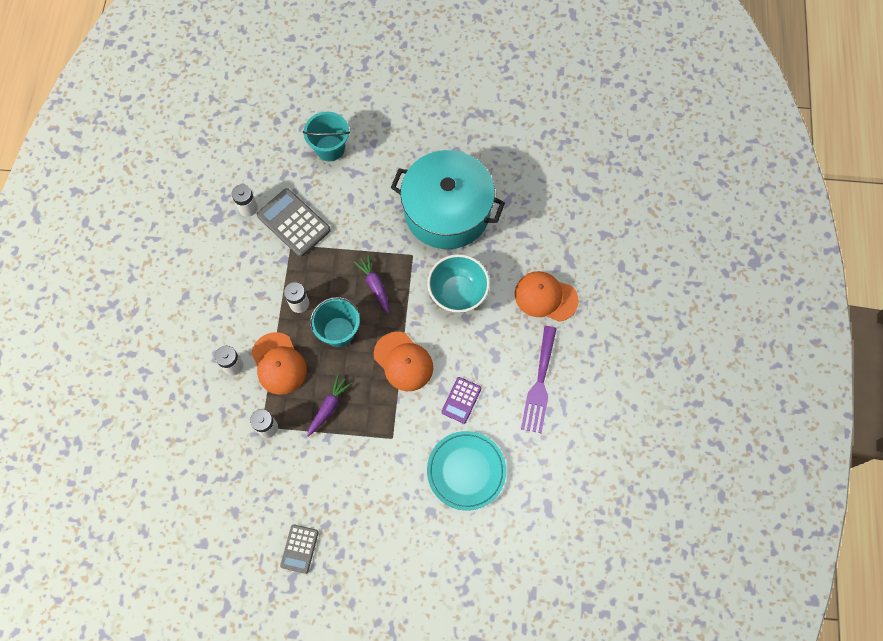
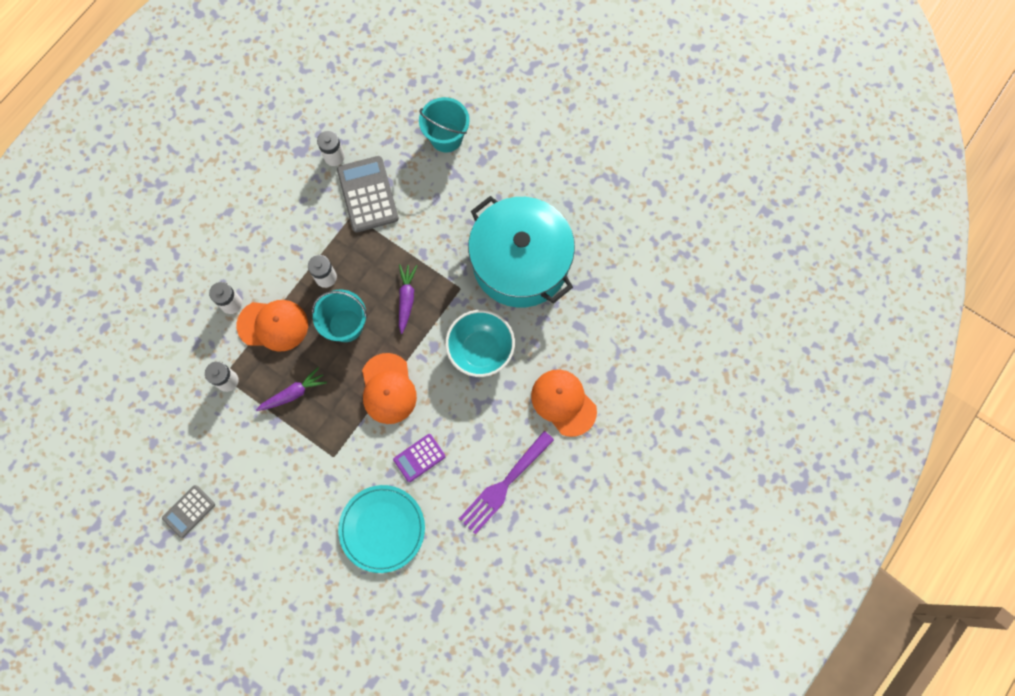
camera: 30 degrees right, 5 degrees up
(278, 363) = (273, 325): orange cap -> orange cap turned 90 degrees counterclockwise

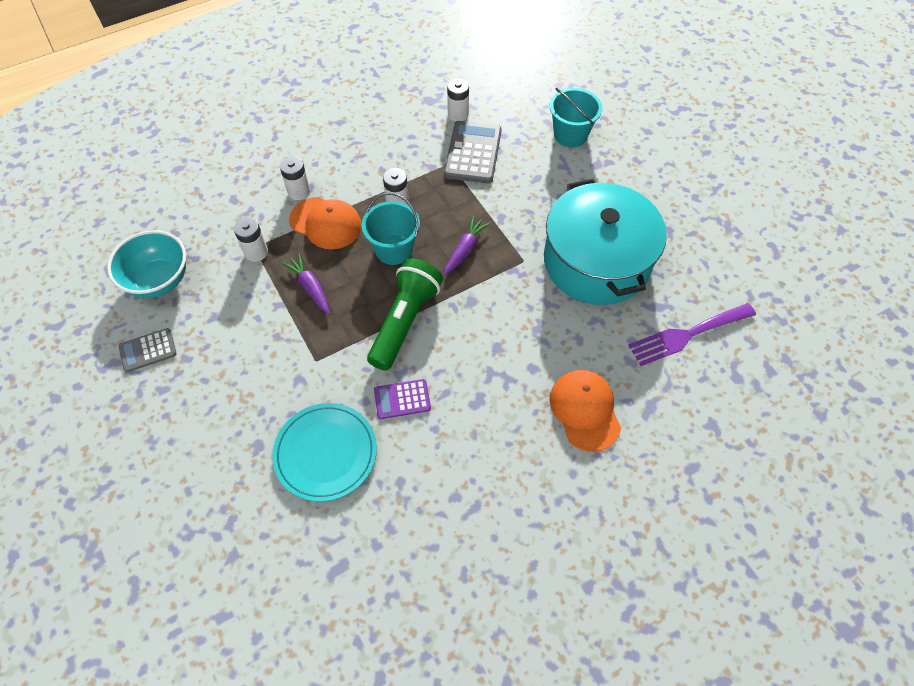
camera: 25 degrees right, 15 degrees down
(293, 393) = (310, 287): purple carrot -> purple carrot turned 120 degrees counterclockwise
(388, 389) = (405, 321): orange cap -> green flashlight
(481, 350) = (518, 324): turquoise bowl -> turquoise bowl (159, 280)
(503, 485) = (479, 467): purple fork -> purple fork (687, 335)

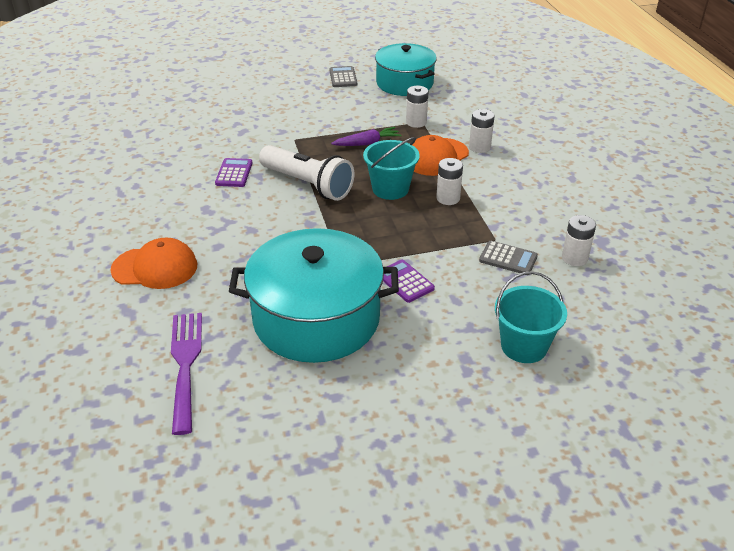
camera: 105 degrees right, 20 degrees down
(159, 280) = (404, 83): turquoise bowl -> turquoise pot
(325, 453) = (213, 136): turquoise plate -> none
(405, 321) = (308, 184): green flashlight -> white flashlight
(465, 250) = (372, 230): purple carrot -> none
(473, 153) = (508, 258): grey calculator -> grey calculator, size x0.59
(527, 213) = (405, 281): none -> purple calculator

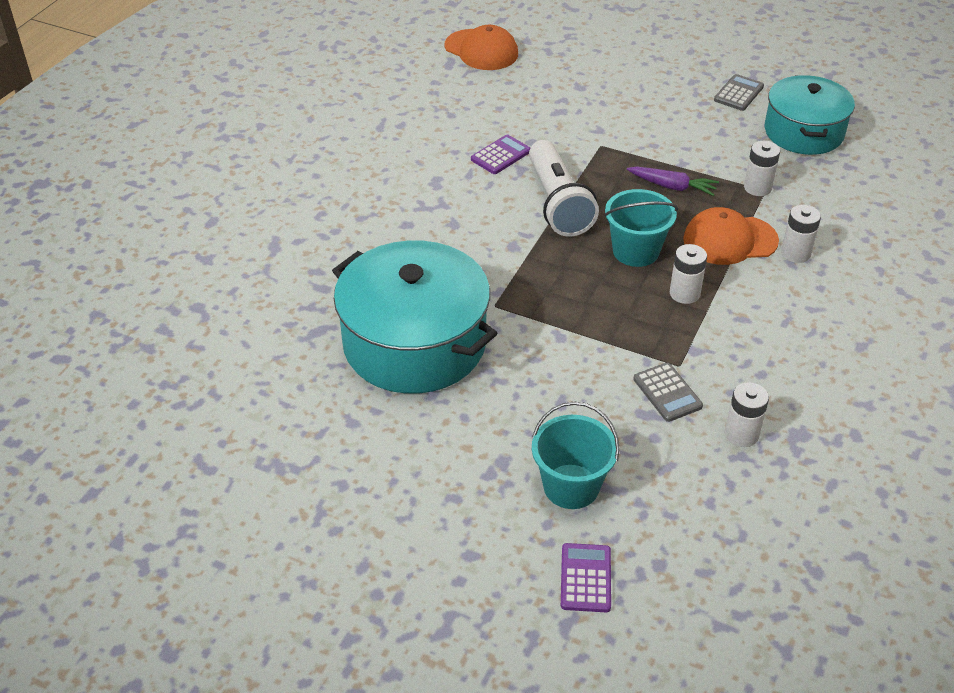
camera: 40 degrees right, 5 degrees up
(155, 267) = (334, 217): orange cap -> orange cap (481, 50)
(185, 364) = (269, 319): purple fork -> none
(405, 281) = (534, 356): purple calculator -> purple calculator (586, 578)

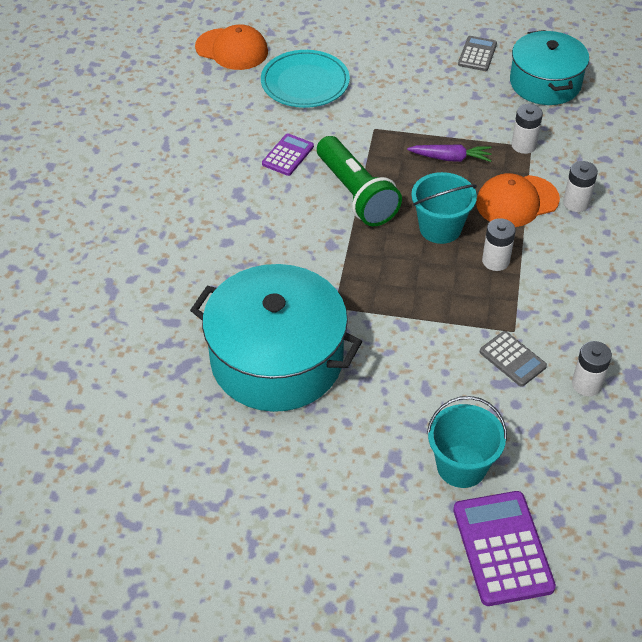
camera: 15 degrees left, 5 degrees up
(544, 92) = (305, 83): none -> turquoise plate
(558, 203) = (356, 194): white flashlight -> green flashlight
(586, 578) = (502, 548): purple calculator -> purple calculator, size x1.71

